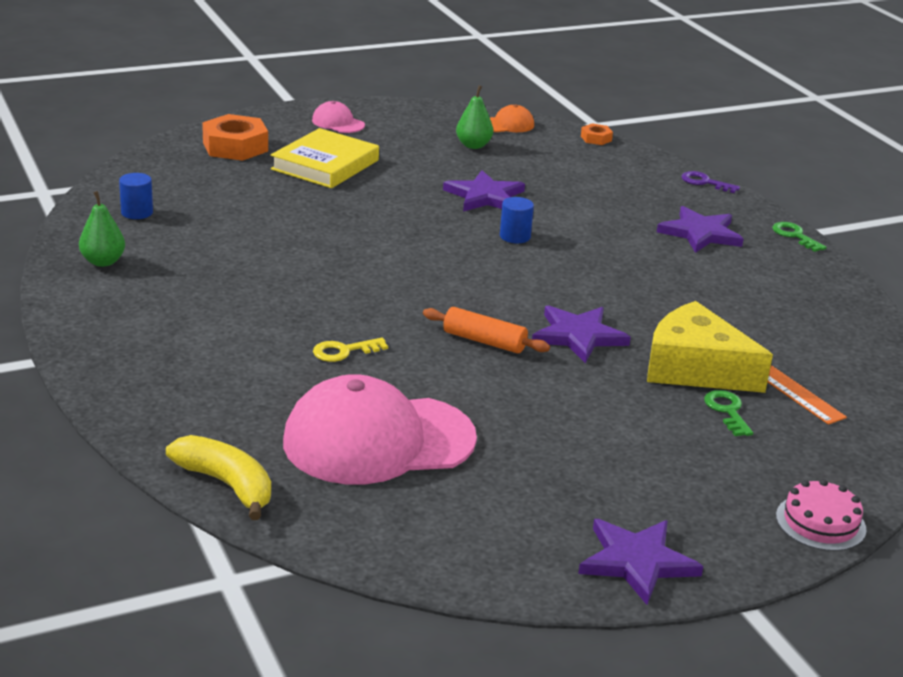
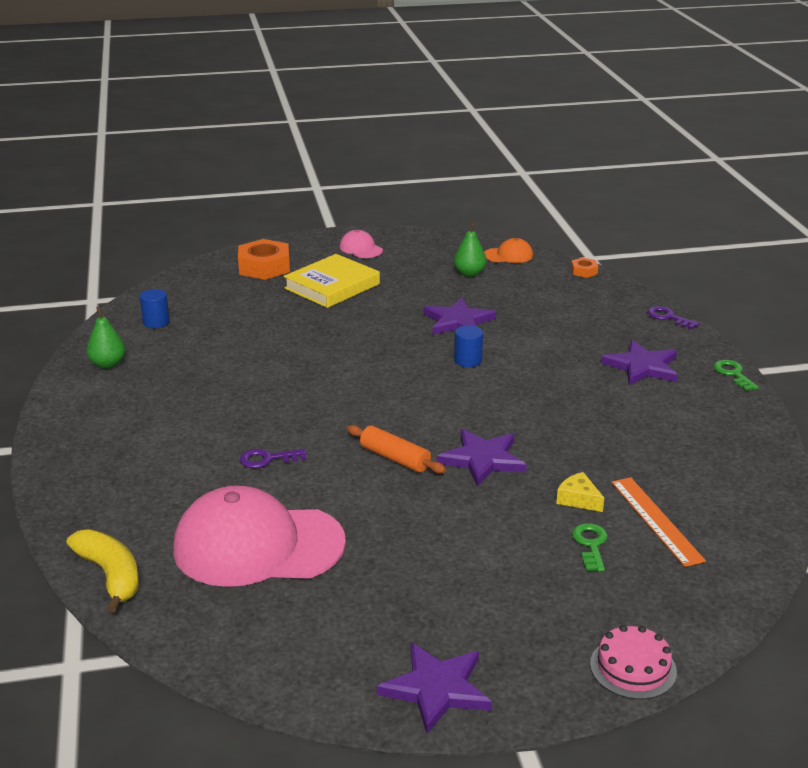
camera: 15 degrees right, 0 degrees up
(344, 351) = (267, 459): yellow key -> purple key
(695, 368) = (578, 499): yellow cheese -> yellow cheese, size x0.43

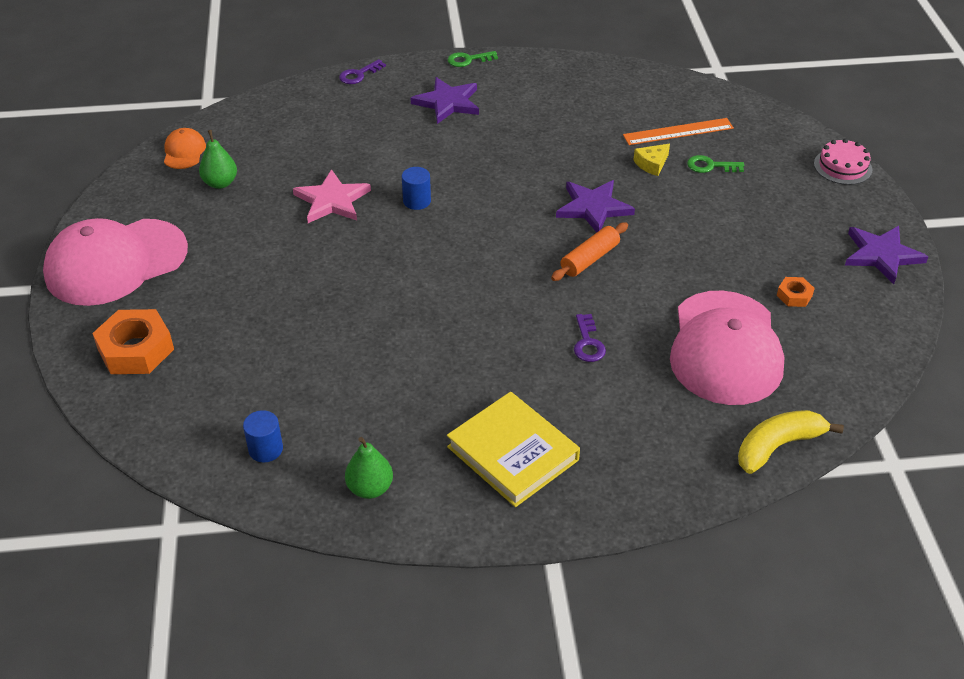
camera: 85 degrees left, 15 degrees up
(332, 286) = (215, 290): yellow book -> yellow book (512, 453)
(361, 248) = (116, 262): pink cap -> pink cap, size x2.30
(458, 321) = (332, 200): purple star -> pink star
(584, 271) = (243, 108): orange nut -> orange nut (794, 295)

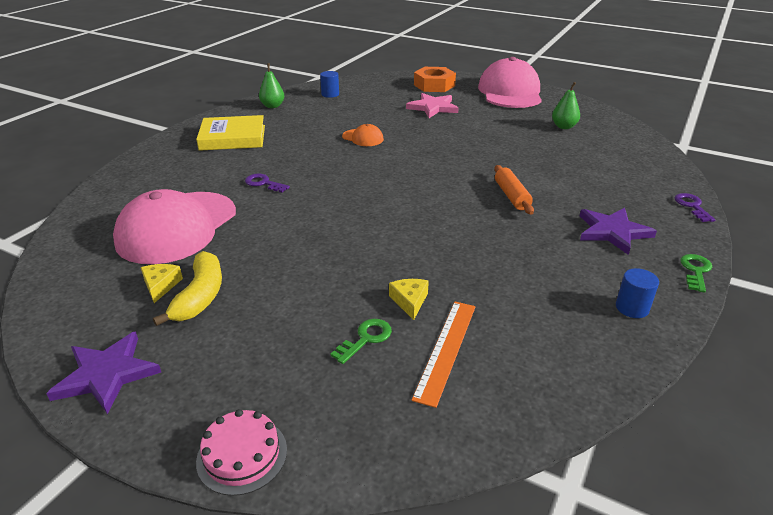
camera: 125 degrees right, 10 degrees down
(184, 151) = (612, 124): orange cap -> orange cap (363, 138)
(332, 200) = (509, 151): pink star -> pink star (433, 107)
(417, 201) = (477, 177): blue cylinder -> blue cylinder (632, 308)
(589, 259) = (332, 215): orange rolling pin -> orange rolling pin (511, 196)
(593, 208) = (386, 241): purple star -> none
(725, 348) = (177, 227): pink cap -> pink cap turned 105 degrees counterclockwise
(778, 446) = (91, 207): yellow banana -> yellow banana (200, 296)
(794, 295) = (161, 286): orange nut -> yellow cheese

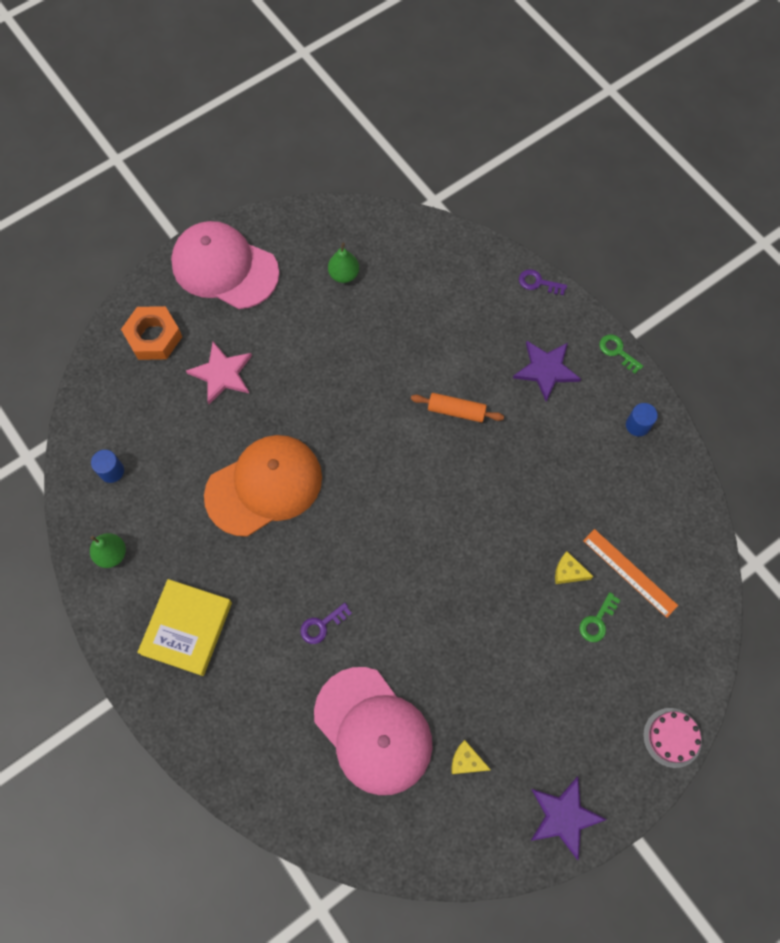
camera: 65 degrees left, 35 degrees up
(200, 296) = (495, 730): yellow banana -> none
(363, 138) = (264, 486): orange cap -> orange cap, size x2.30
(366, 338) = (597, 621): green key -> green key turned 120 degrees counterclockwise

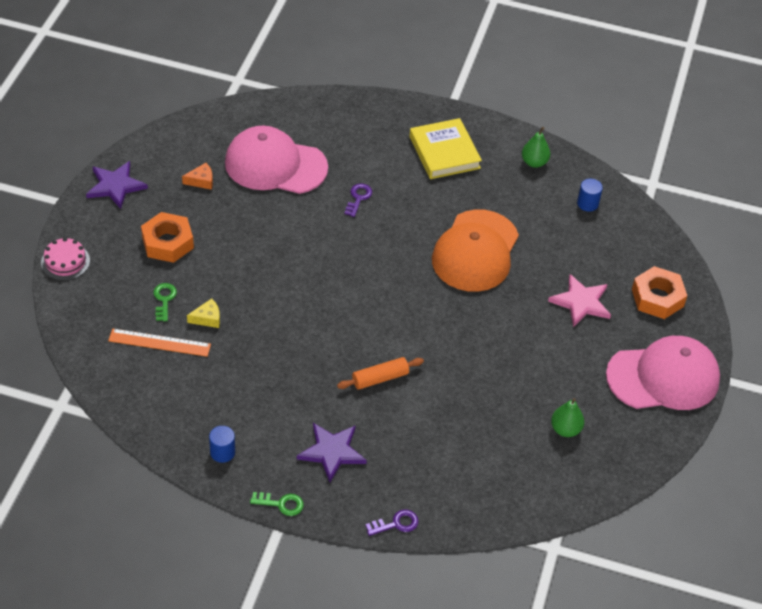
camera: 140 degrees right, 20 degrees down
(466, 761) = (201, 181): yellow cheese -> orange cheese
(553, 694) = (167, 242): none -> orange nut

